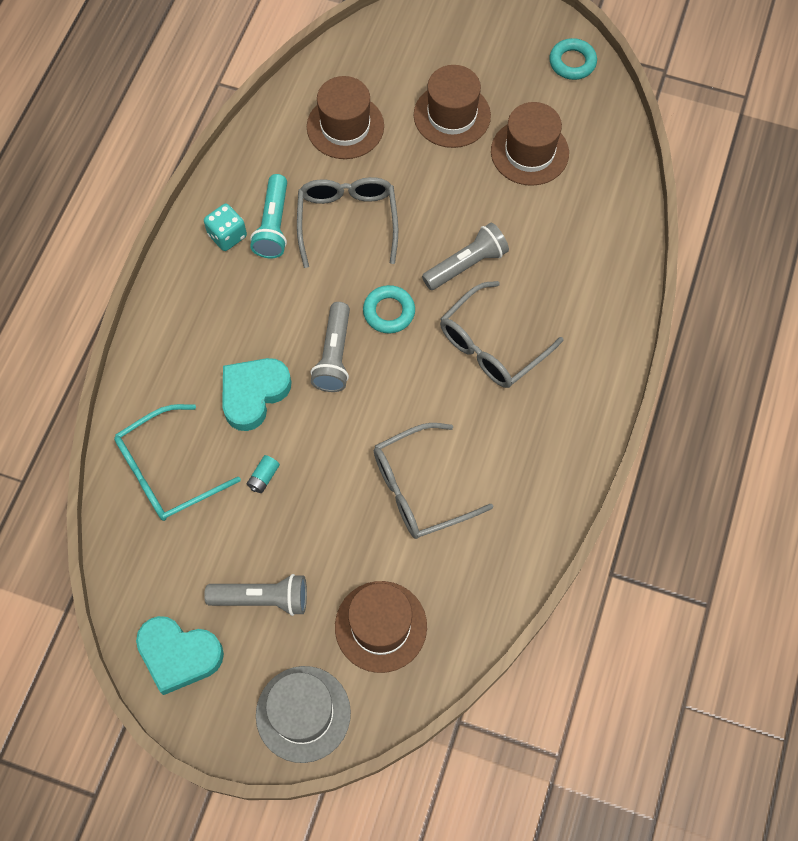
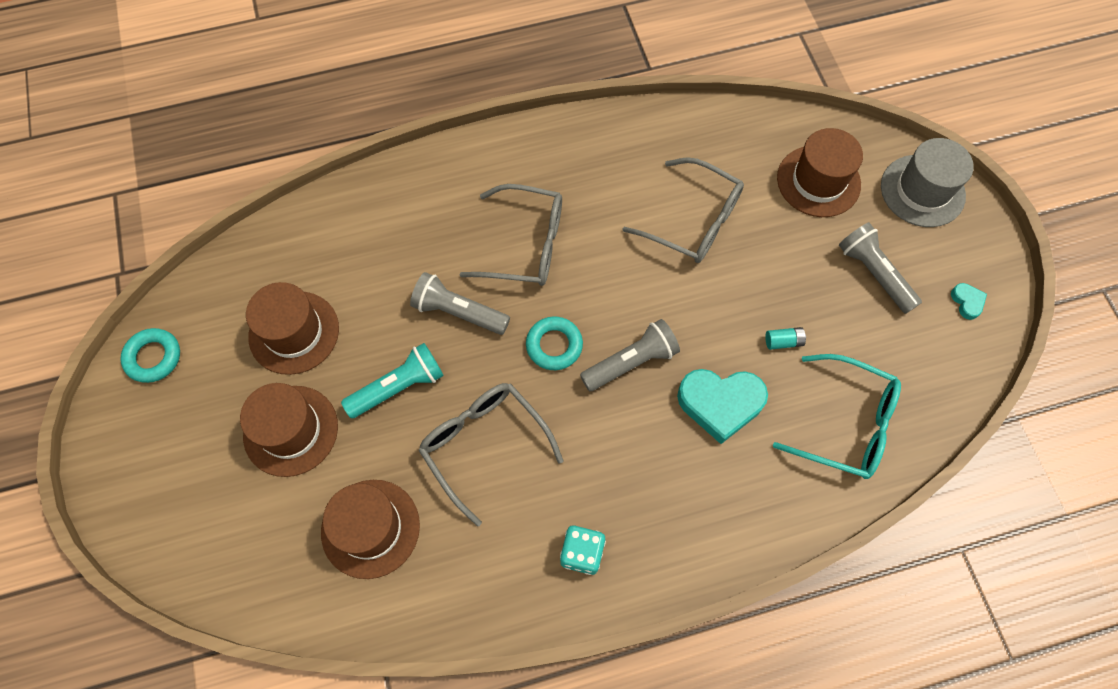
camera: 125 degrees left, 0 degrees up
(179, 655) = (967, 302): turquoise heart -> turquoise heart, size x0.45
(273, 225) = (538, 515): turquoise flashlight -> turquoise flashlight (398, 387)
(347, 222) = (485, 446): grey glasses -> grey glasses turned 90 degrees clockwise

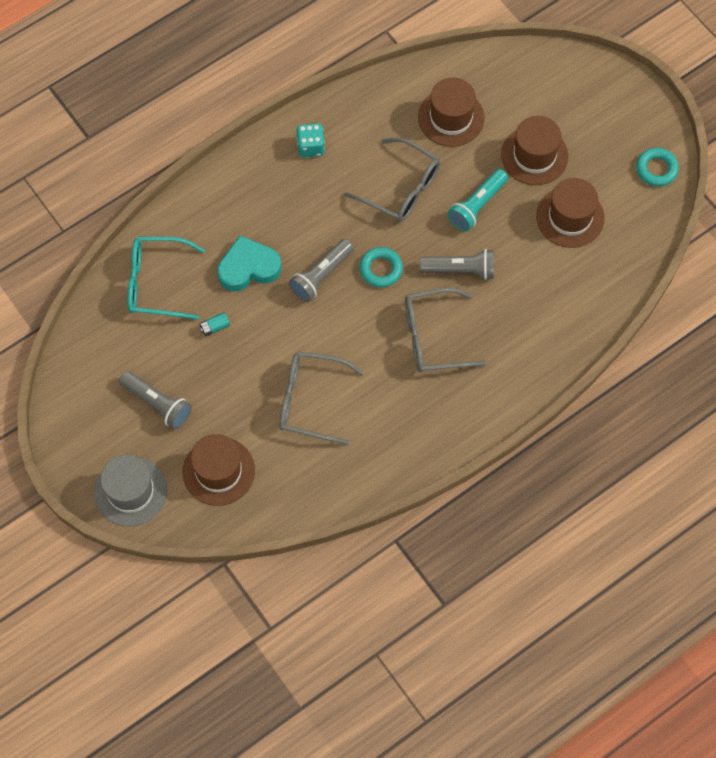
camera: 160 degrees right, 0 degrees up
(967, 302) = (81, 404): turquoise heart -> none

